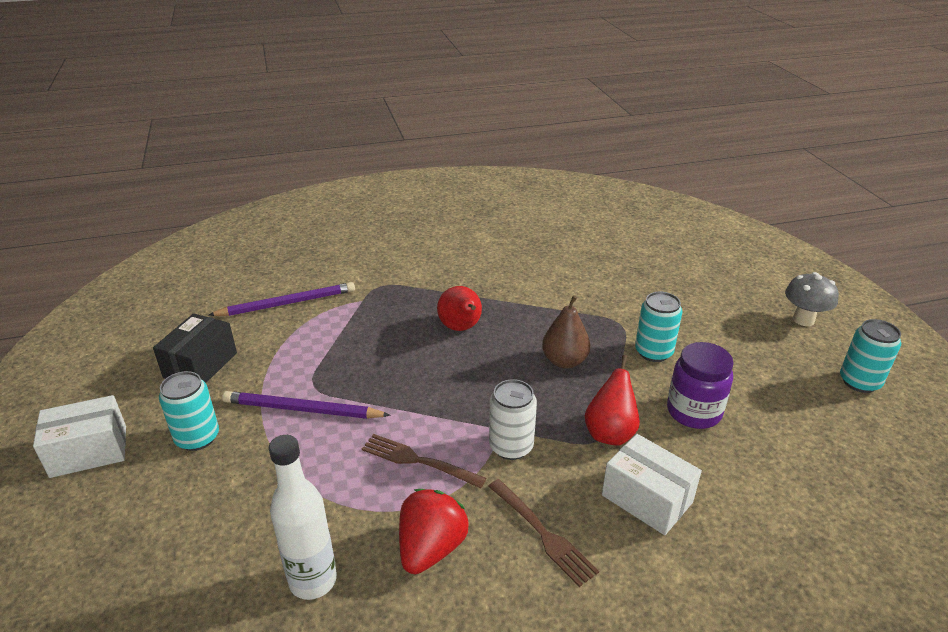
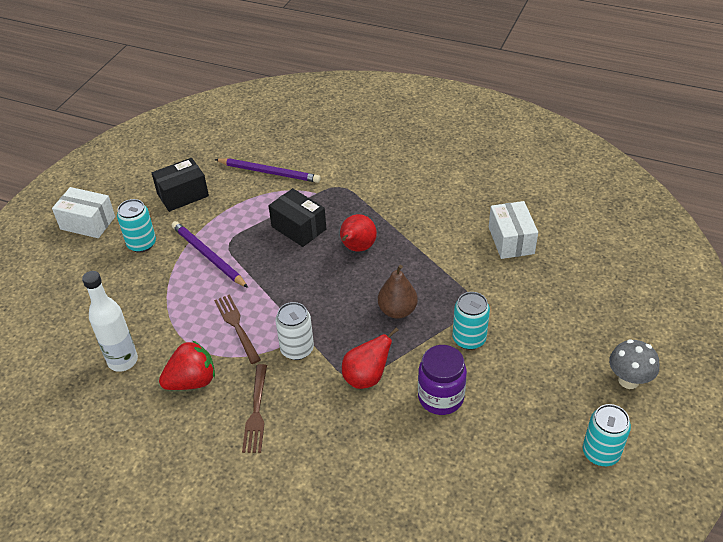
camera: 40 degrees right, 10 degrees up
(379, 337) = (298, 228): none -> black box
(647, 498) = (338, 431): white box -> white box (511, 240)

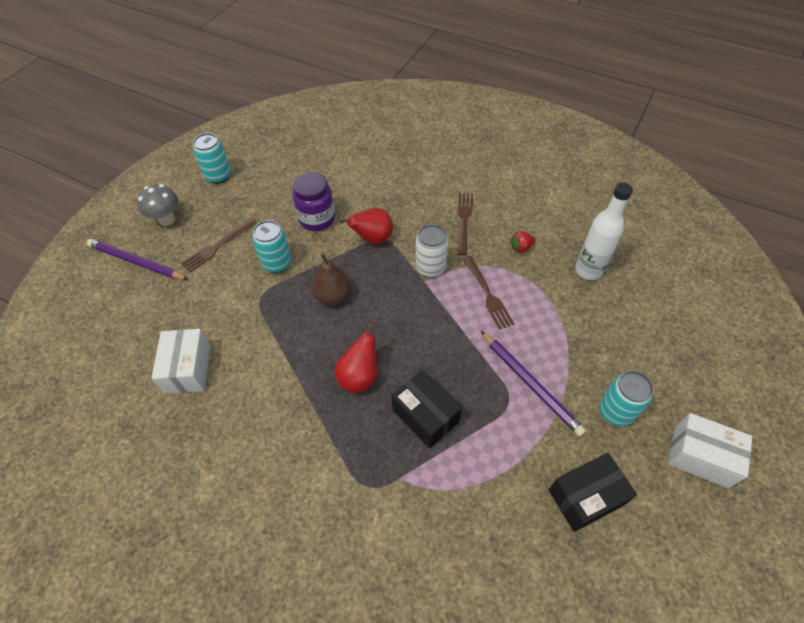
camera: 175 degrees left, 10 degrees up
(192, 381) = (521, 248): red strawberry -> red strawberry, size x0.53
(269, 172) = (466, 532): purple pencil -> purple pencil (136, 262)
(546, 352) = (217, 246): none -> brown fork

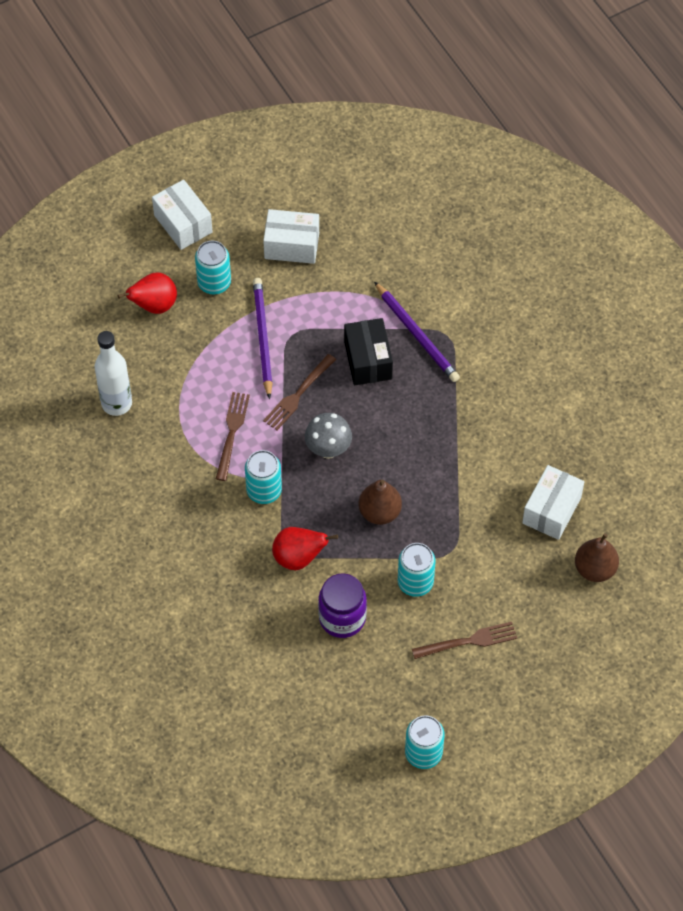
camera: 150 degrees left, 5 degrees up
(133, 341) = (595, 569): none -> brown pear
(136, 262) = (564, 668): purple pencil -> purple pencil (417, 335)
(167, 219) = (511, 714): grey mushroom -> grey mushroom (328, 449)
(360, 377) = (402, 420): red pear -> red pear (154, 305)
(430, 267) = (264, 491): white can -> turquoise can
(464, 220) = (187, 526): brown fork -> brown fork (298, 394)
(521, 248) = (157, 462): red strawberry -> none
(585, 497) = (291, 245): black box -> white box

